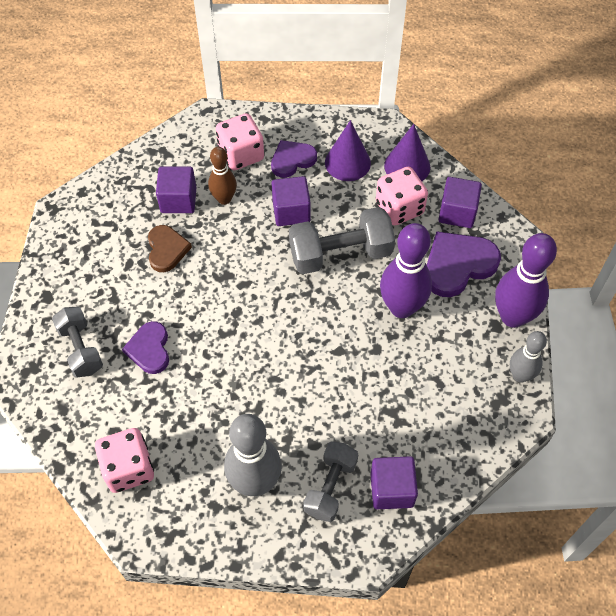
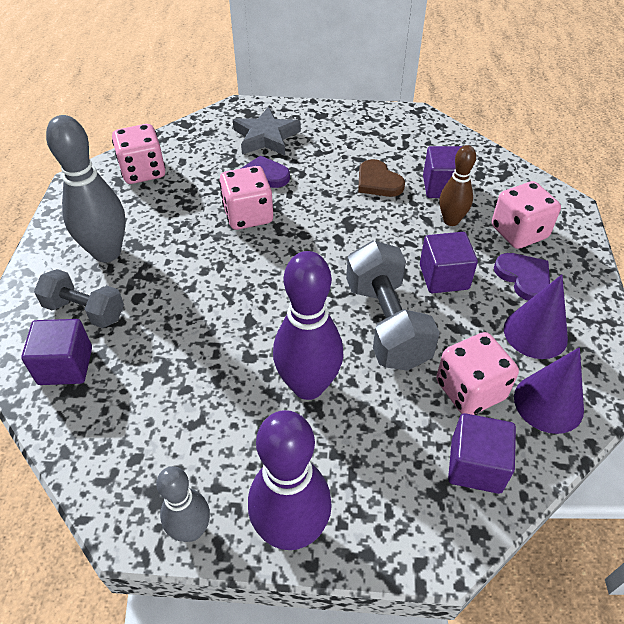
camera: 90 degrees right, 10 degrees down
(81, 349) = (266, 137): grey dumbbell -> grey star
(166, 249) = (378, 182): brown heart -> brown heart turned 60 degrees clockwise
(207, 359) = (248, 215): none -> pink dice
(458, 265) = (380, 459): purple heart -> none

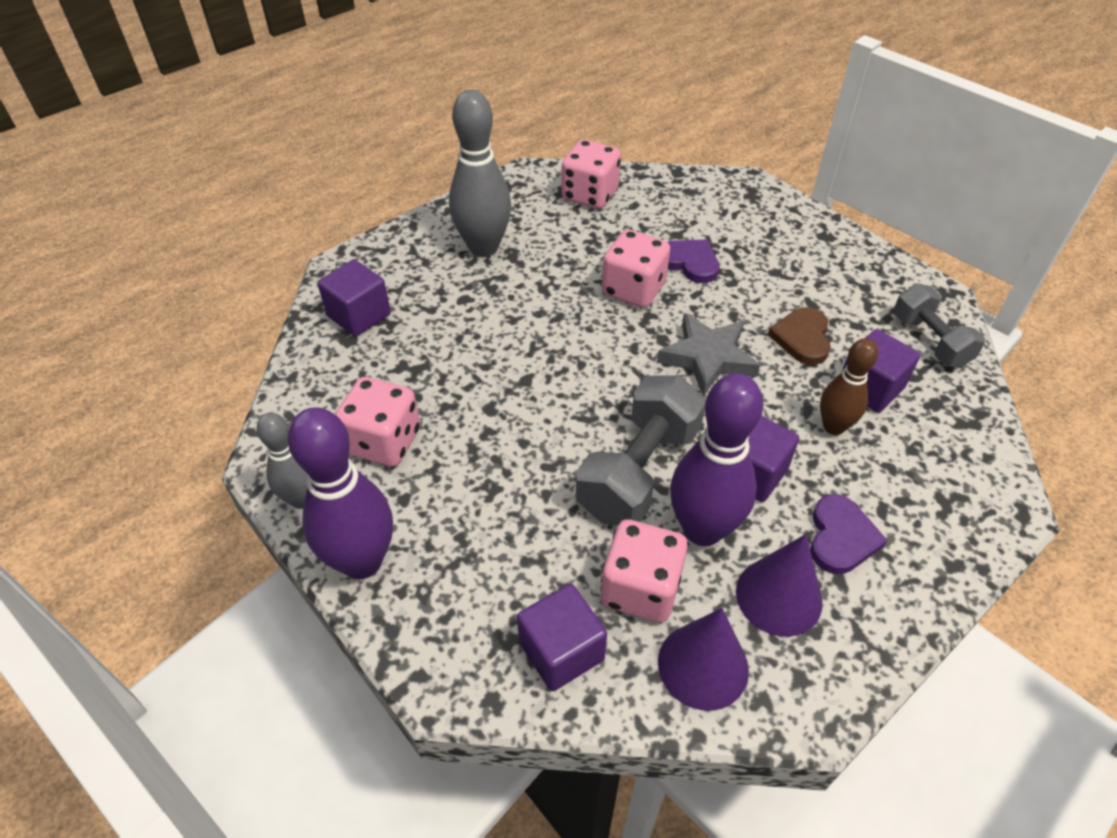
camera: 45 degrees right, 0 degrees up
(85, 311) = (416, 283): grey dumbbell -> grey dumbbell (930, 341)
(266, 137) = (739, 226): grey star -> grey star (707, 358)
(308, 386) = (506, 468): purple bowling pin -> purple bowling pin (703, 529)
(519, 232) = (899, 491): pink dice -> pink dice (384, 441)

